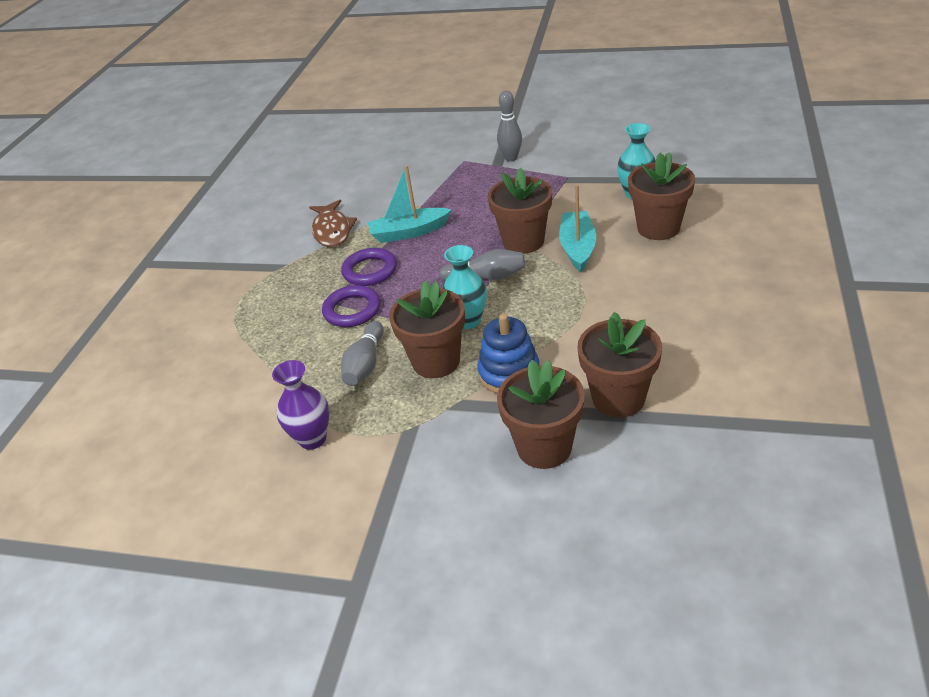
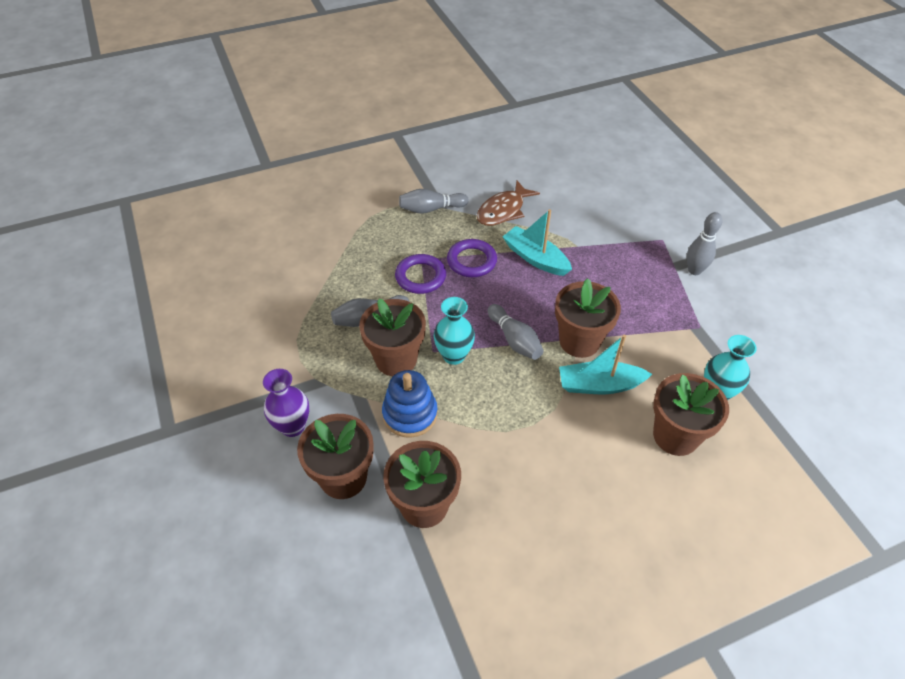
camera: 50 degrees right, 10 degrees up
(275, 274) = (431, 209): none -> grey bowling pin
(312, 439) = (281, 331): purple vase -> purple vase (292, 426)
(577, 247) = (599, 385): turquoise boat -> turquoise boat turned 150 degrees counterclockwise

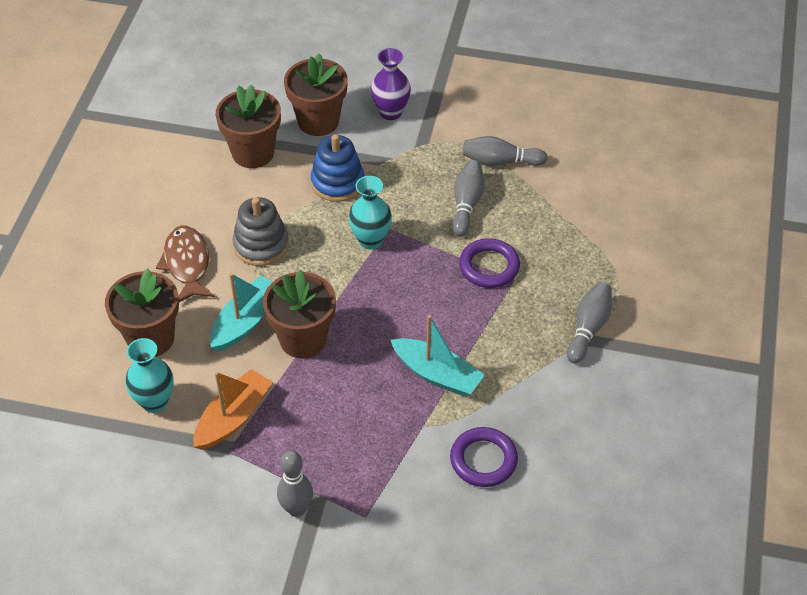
camera: 125 degrees right, 0 degrees up
(396, 359) = (401, 200): brown flower pot -> none
(471, 261) = (477, 318): purple ring -> purple ring (483, 460)
(503, 210) = (535, 393): brown fish -> brown fish (187, 264)
(514, 340) = (348, 292): grey bowling pin -> grey bowling pin (500, 161)
(522, 424) = (261, 245): none -> grey stacking toy
(535, 258) = (437, 374): turquoise boat -> turquoise boat turned 45 degrees clockwise
(676, 340) = (233, 417): none -> orange boat

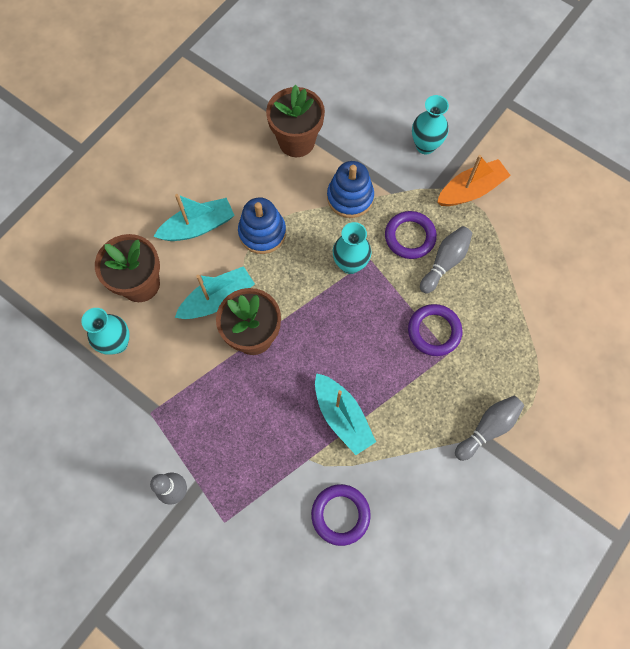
camera: 25 degrees right, 20 degrees up
(187, 264) = (198, 226): brown fish -> turquoise boat
(233, 417) = (168, 384): orange boat -> orange boat (471, 190)
(261, 245) = (262, 232): grey stacking toy -> blue stacking toy
(318, 121) = (362, 131): brown flower pot -> none
(390, 112) = (425, 146): purple vase -> turquoise vase
(419, 195) = (410, 237): none -> purple ring
(500, 161) = (493, 231): grey bowling pin -> none

